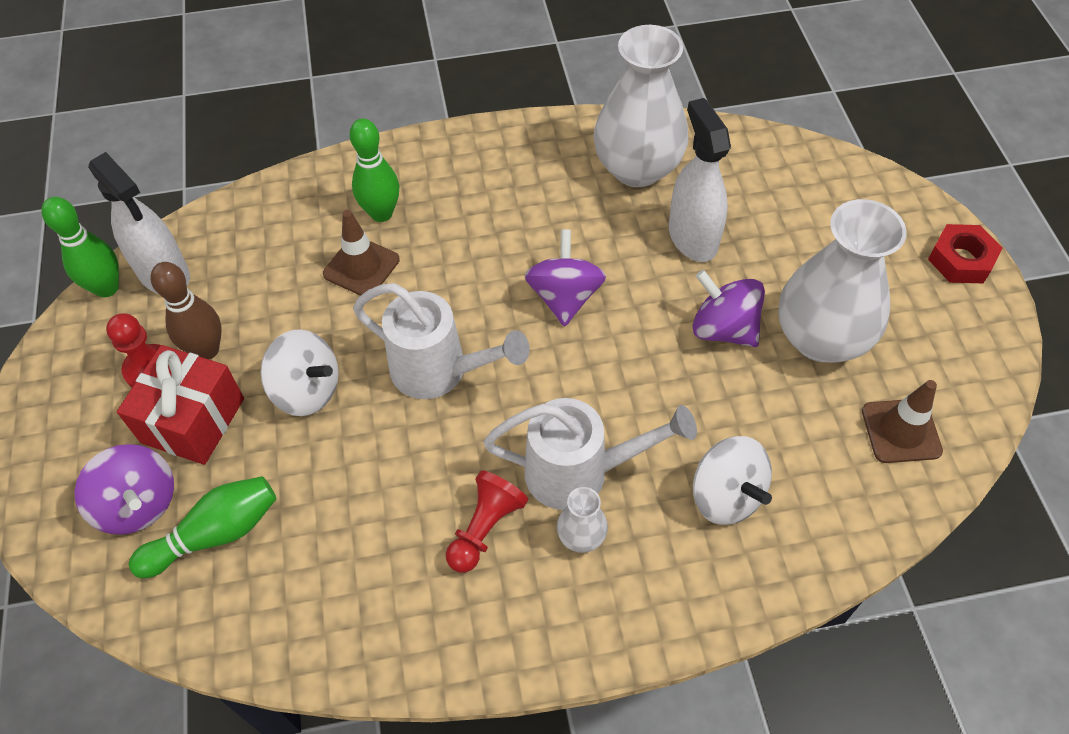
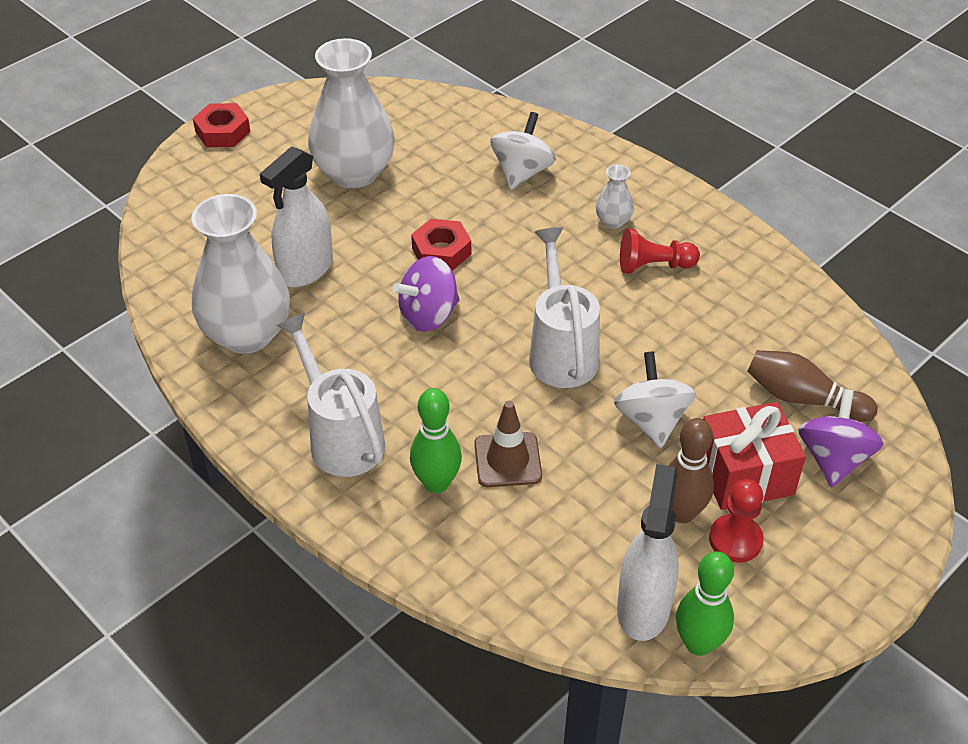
camera: 125 degrees left, 10 degrees down
(215, 534) = (803, 398): green bowling pin -> brown bowling pin
(579, 473) = (570, 241): white watering can -> white watering can (341, 438)
(645, 351) = (441, 251): none -> red nut
(723, 329) = (386, 220): purple spinning top -> none
(901, 431) = (403, 119): brown traffic cone -> none

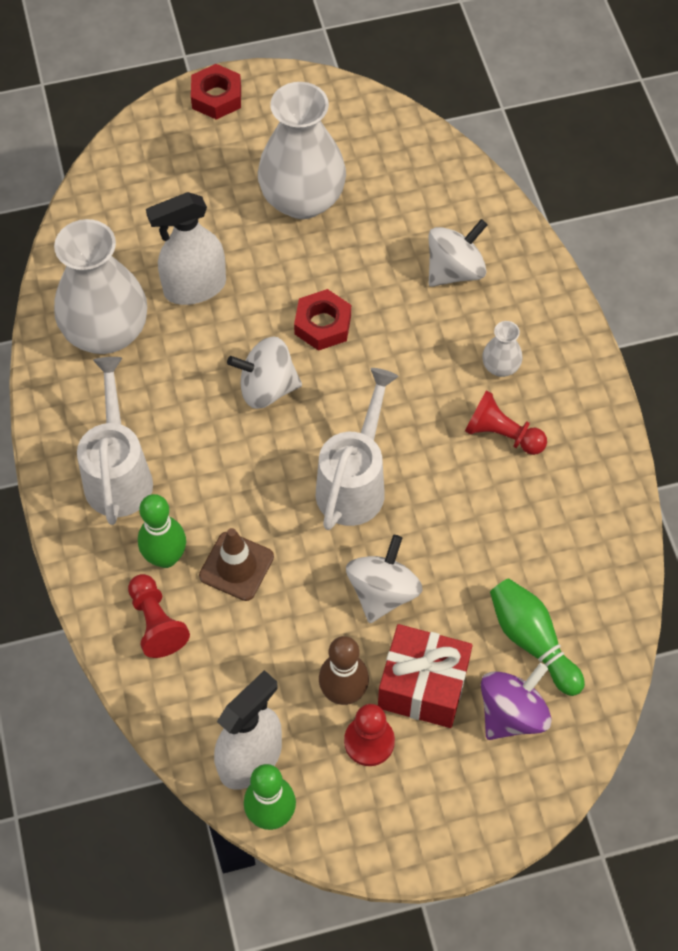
camera: 30 degrees right, 15 degrees up
(428, 315) = (267, 388): purple spinning top -> white spinning top
(468, 539) = (156, 622): none -> red pawn
(803, 398) = (532, 641): brown bowling pin -> green bowling pin

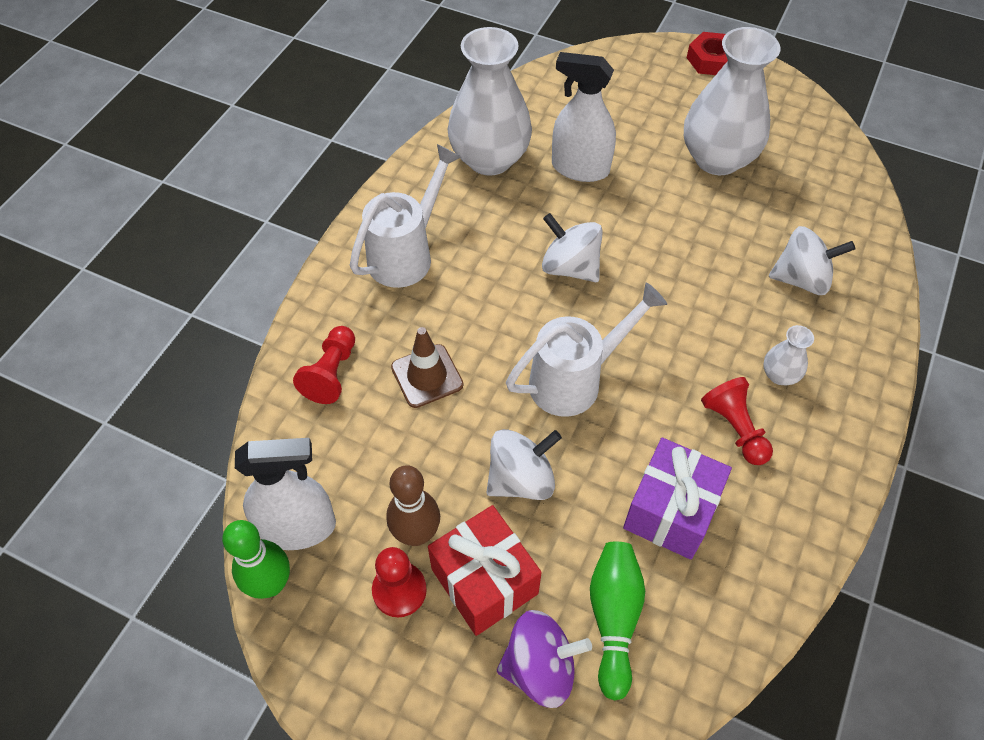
camera: 40 degrees right, 5 degrees down
(165, 557) = (383, 333): green bowling pin -> none
(323, 324) = (655, 251): red nut -> none
(507, 533) = (671, 511): none -> purple gift

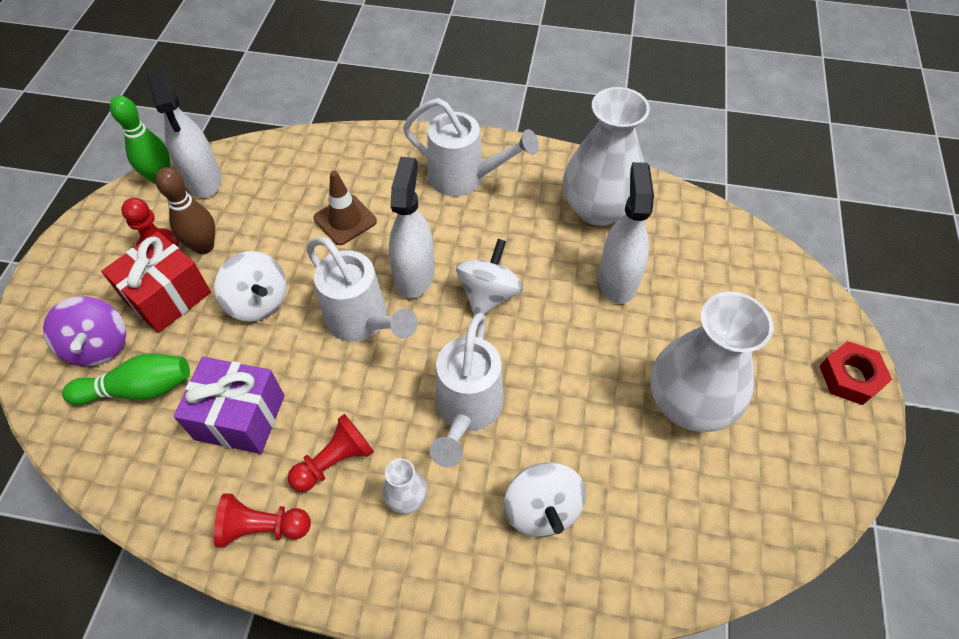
camera: 75 degrees right, 0 degrees up
(331, 373) = (335, 163): red pawn -> red pawn (262, 527)
(526, 324) = (414, 275): none -> white spray bottle
(697, 312) = (467, 410): none -> white watering can

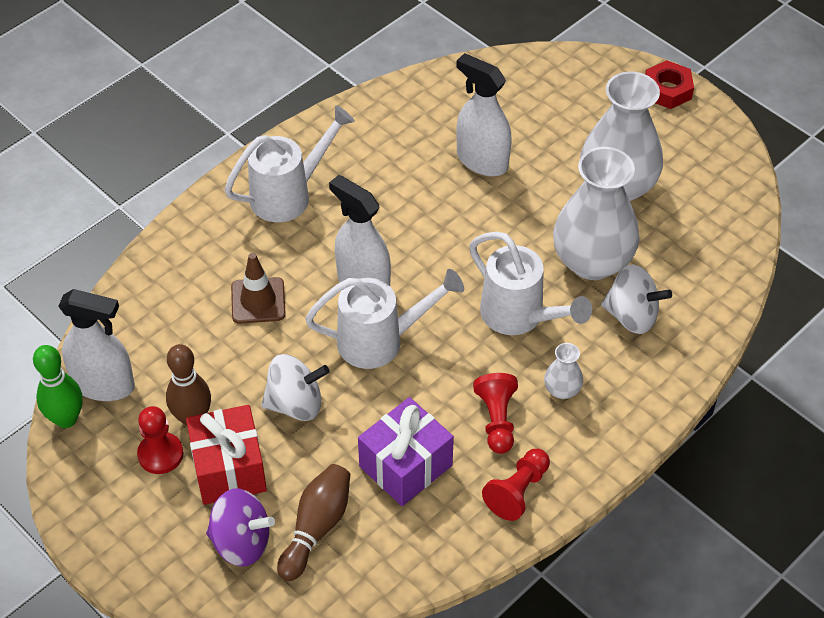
camera: 55 degrees left, 5 degrees down
(139, 389) = (316, 528): green bowling pin -> brown bowling pin
(489, 295) = (426, 246): white spinning top -> none
(598, 209) = (403, 130): white vase -> white vase (592, 261)

